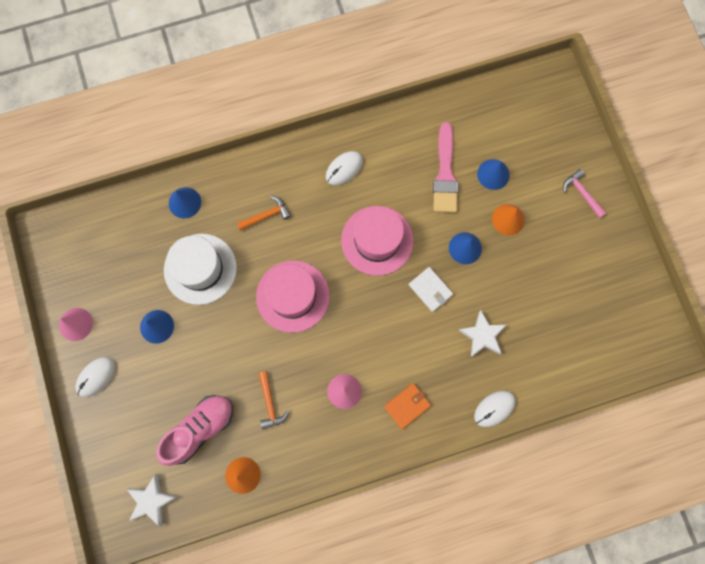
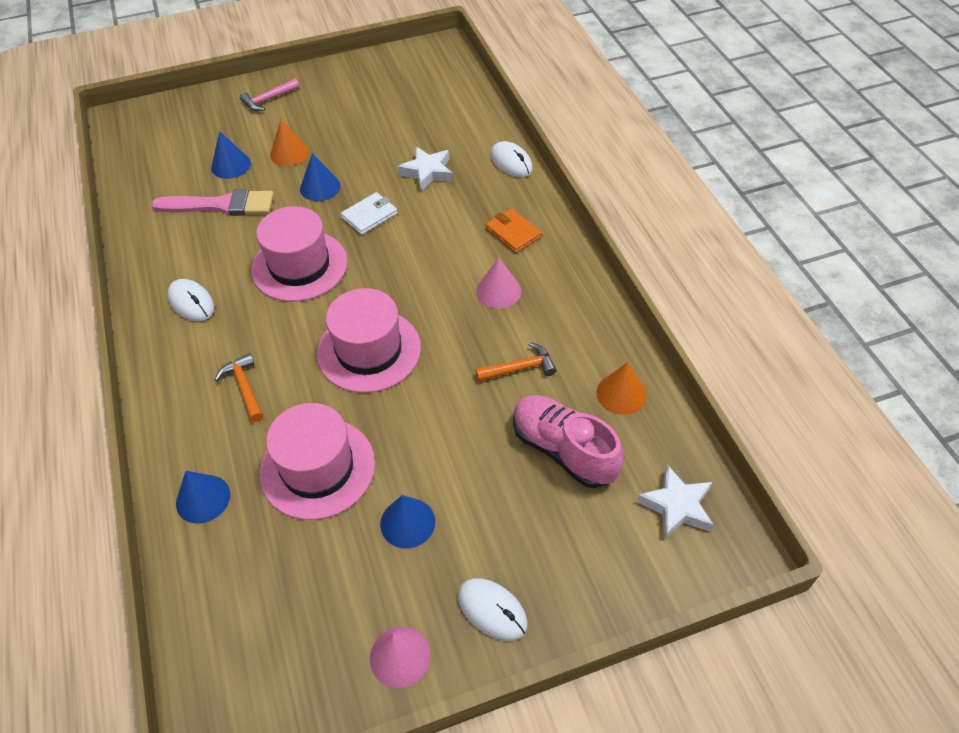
camera: 90 degrees left, 25 degrees down
(200, 269) = (317, 468): white hat -> pink hat

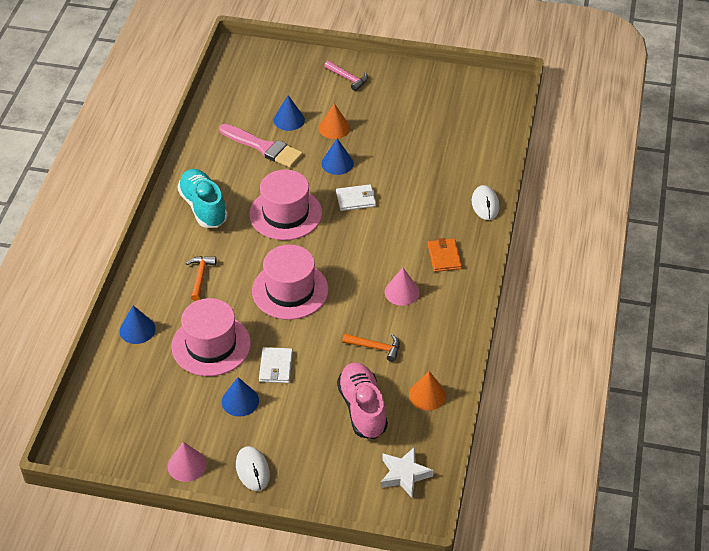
camera: 30 degrees right, 5 degrees down
(191, 302) = (203, 207): white mouse -> turquoise shoe
(268, 100) = (348, 78): pink hammer -> pink hammer turned 135 degrees counterclockwise
(420, 453) = (276, 367): none -> white wallet
(427, 172) = (419, 185): white star -> none

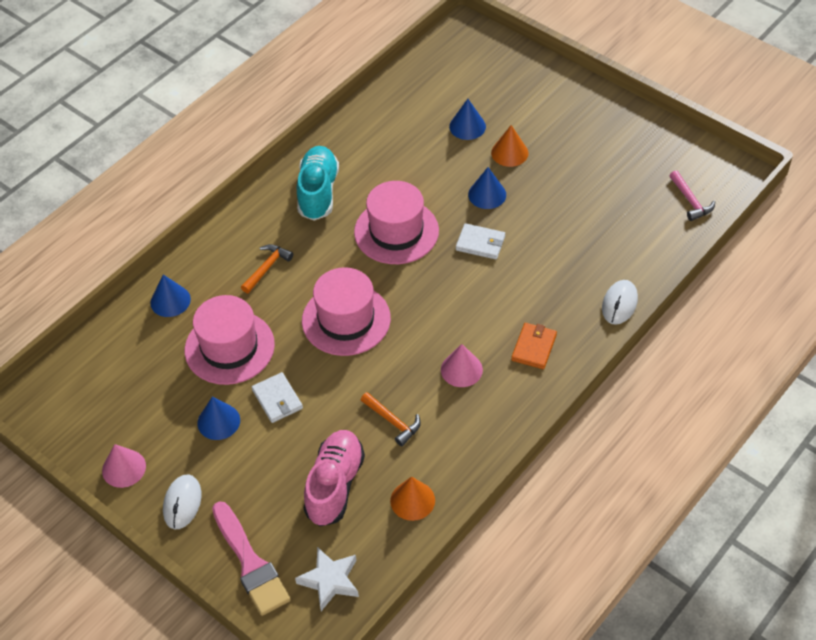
camera: 30 degrees right, 5 degrees up
(264, 147) = (421, 148): pink brush -> pink brush (250, 563)
(276, 367) = (277, 399): white wallet -> white wallet turned 60 degrees counterclockwise
(348, 78) = (561, 101): pink hammer -> pink hammer (690, 201)

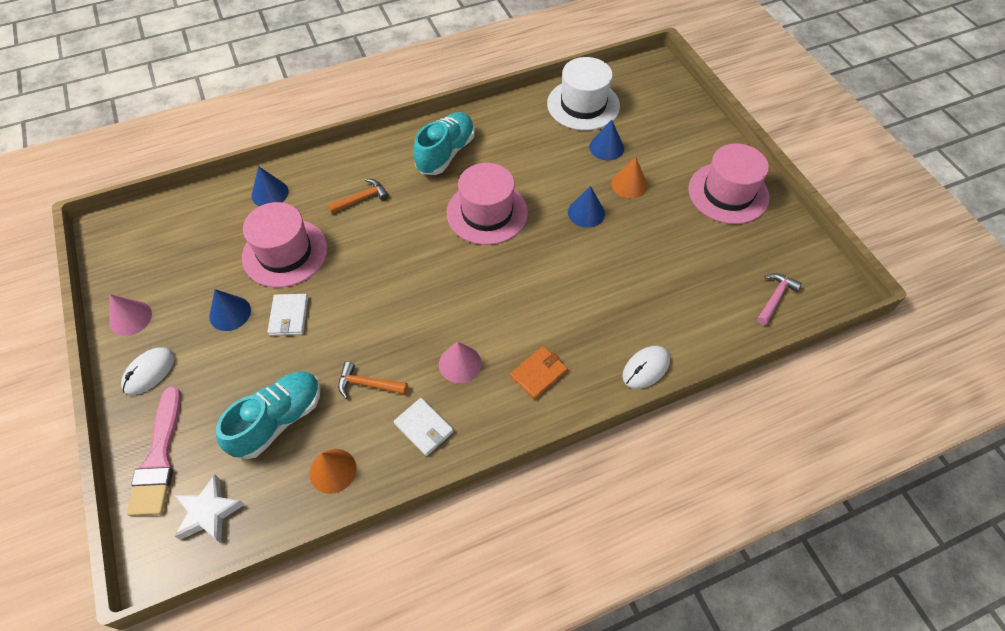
camera: 25 degrees right, 5 degrees up
(335, 485) = (278, 420): pink shoe -> turquoise shoe
(346, 319) = (393, 271): pink hat -> pink hat (728, 193)
(393, 422) = (368, 384): orange hammer -> orange hammer turned 120 degrees clockwise
(419, 93) = (583, 105): none -> white hat
(480, 243) = (552, 254): white wallet -> white wallet (424, 428)
(690, 201) = (775, 298): pink hammer -> pink hammer turned 150 degrees counterclockwise

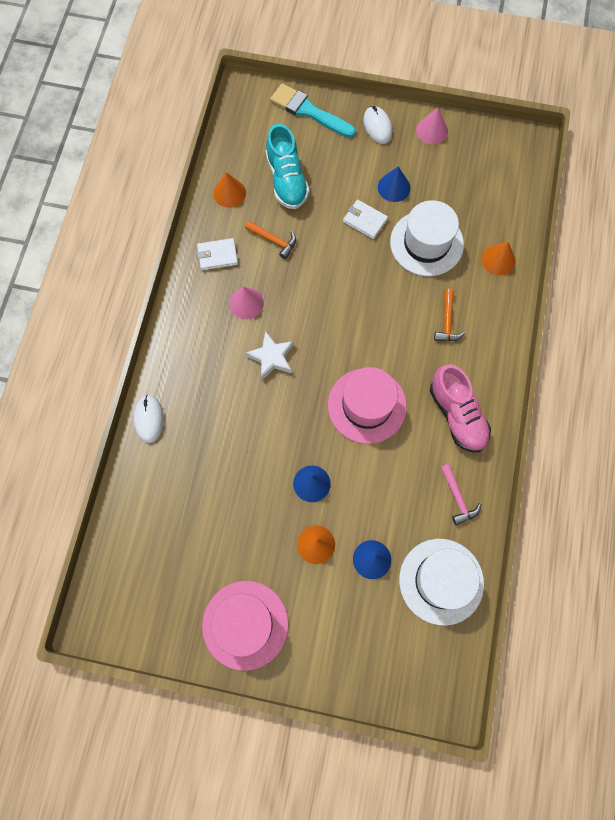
camera: 125 degrees right, 15 degrees up
(159, 458) = (309, 111): pink brush -> turquoise brush
(209, 512) = (253, 122): white star -> white star (271, 357)
(270, 193) = (498, 260): blue cone -> orange cone
(285, 253) = (426, 243): pink hat -> white hat
(368, 384) = (274, 240): orange hammer -> orange hammer turned 75 degrees clockwise
(446, 153) = (457, 415): turquoise shoe -> pink shoe
(538, 373) = (200, 347): orange wallet -> none
(775, 298) = (126, 564): pink hammer -> pink hammer (457, 498)

